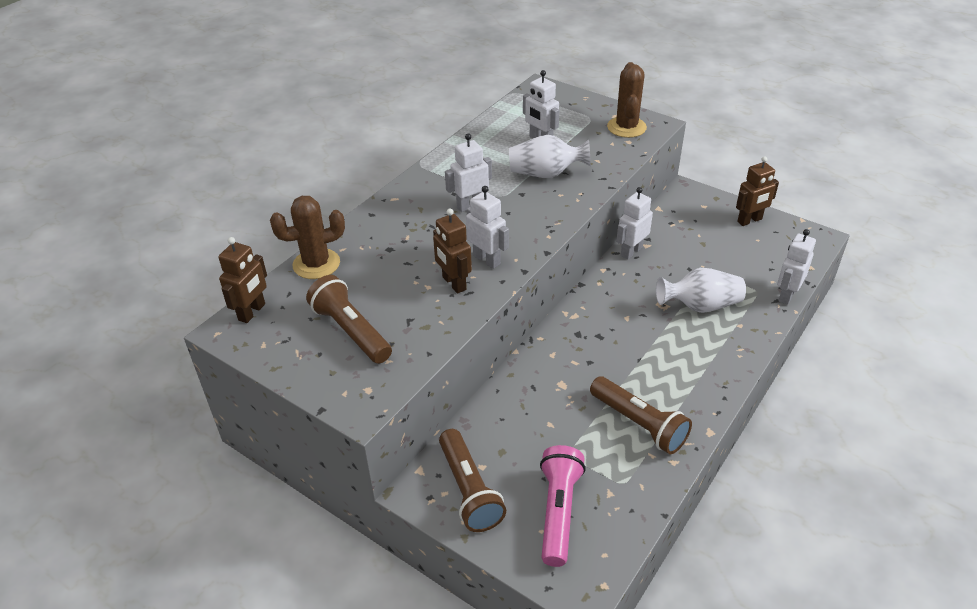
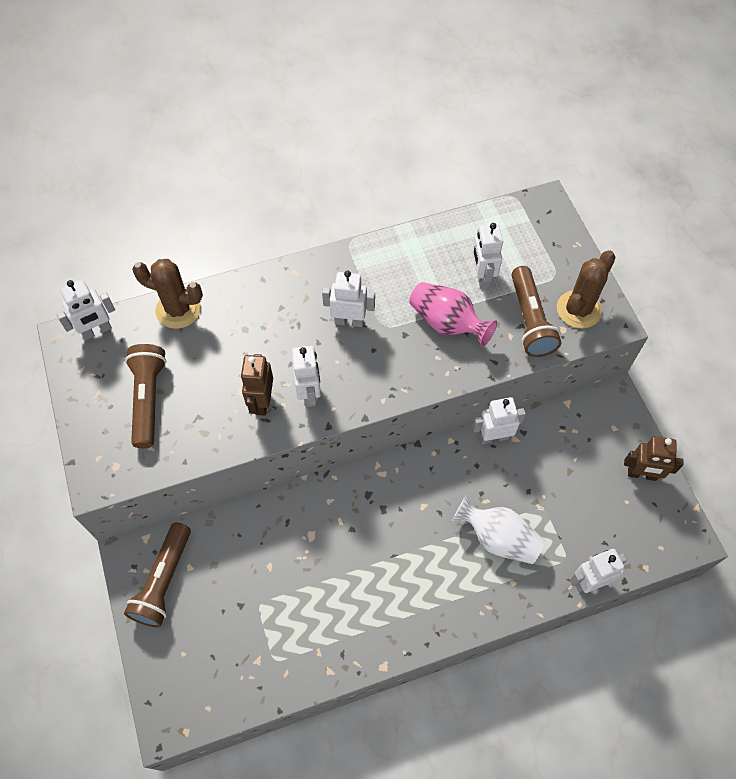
camera: 35 degrees right, 20 degrees up
(252, 312) = (97, 331): brown robot -> white robot
(546, 174) = (447, 323): white vase -> pink vase
(558, 512) = (208, 648): pink flashlight -> none
(639, 424) = (335, 617): brown flashlight -> brown flashlight (530, 320)

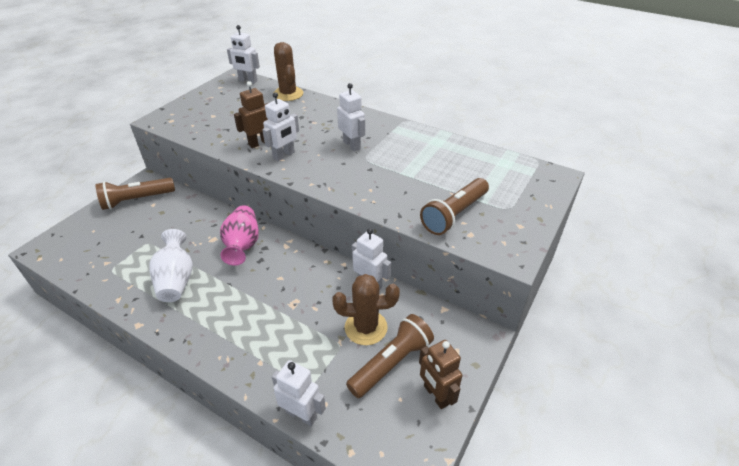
camera: 50 degrees right, 20 degrees down
(148, 399) = (222, 111): brown flashlight -> brown flashlight (391, 363)
(447, 323) = (401, 181): pink vase -> pink vase (242, 245)
(481, 276) = (456, 177): white robot -> none
(498, 538) = (290, 332): white vase -> white vase (176, 280)
(579, 309) = (498, 233): brown cactus -> brown cactus (366, 327)

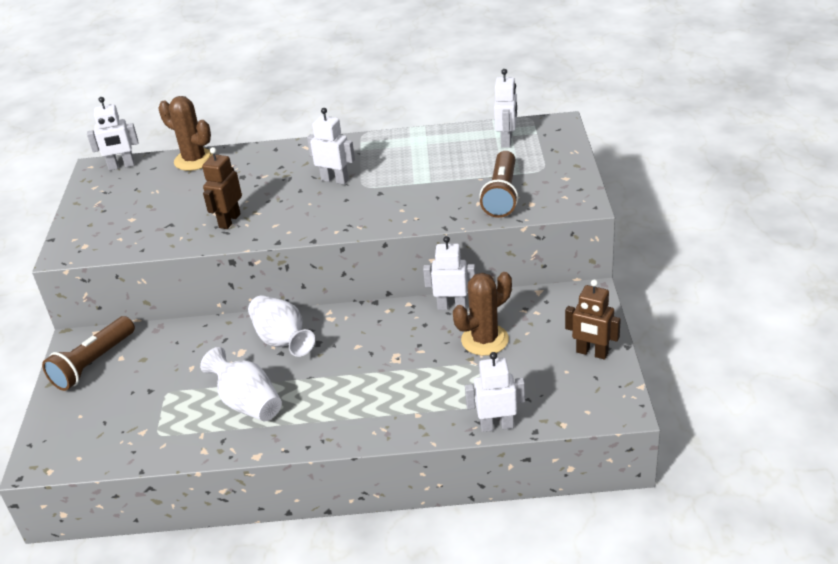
camera: 30 degrees left, 5 degrees down
(242, 245) = (282, 340): pink vase -> white vase
(284, 155) = (273, 220): white robot -> white robot (507, 141)
(391, 363) = (534, 352): brown flashlight -> none

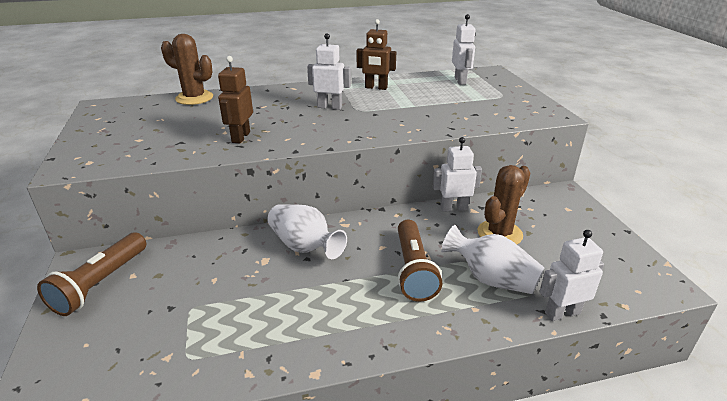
camera: 15 degrees left, 5 degrees down
(121, 166) = (124, 103): white robot -> none
(247, 403) = (286, 312): white vase -> white vase (491, 279)
(502, 195) = (482, 112): brown flashlight -> brown flashlight (413, 270)
(592, 353) = (602, 238): brown robot -> brown robot (376, 88)

